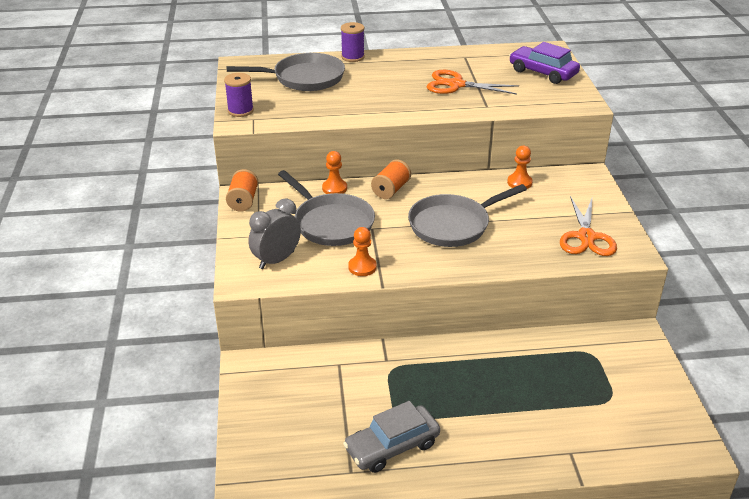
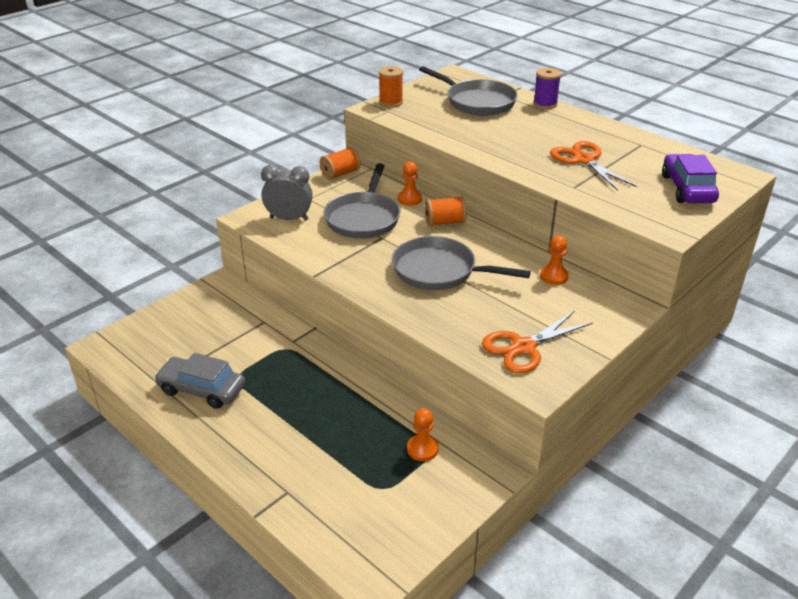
camera: 50 degrees right, 0 degrees up
(240, 111) = (391, 102): purple spool -> orange spool
(362, 267) = (326, 256): orange pawn -> orange pawn (422, 449)

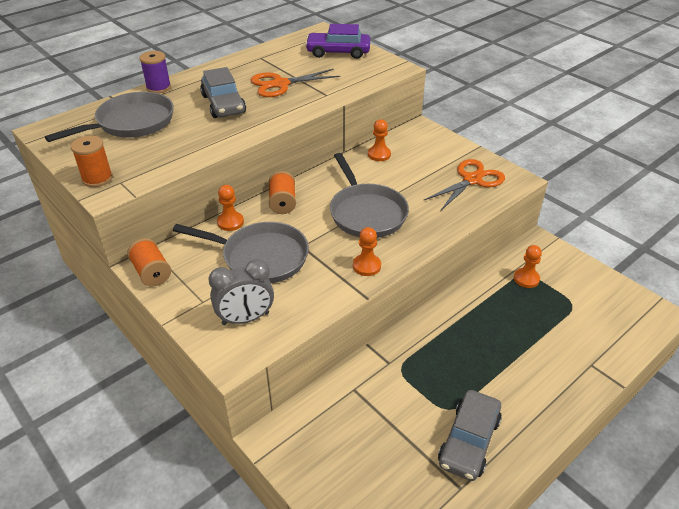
camera: 85 degrees left, 5 degrees up
(289, 219) = (245, 319): grey clock -> grey clock turned 120 degrees counterclockwise
(356, 274) = (366, 266): none -> orange pawn
(439, 271) = (366, 212): grey pan -> grey pan turned 45 degrees counterclockwise
(523, 347) = (472, 180): orange scissors -> orange scissors turned 105 degrees counterclockwise
(527, 136) = (223, 104): none -> grey car

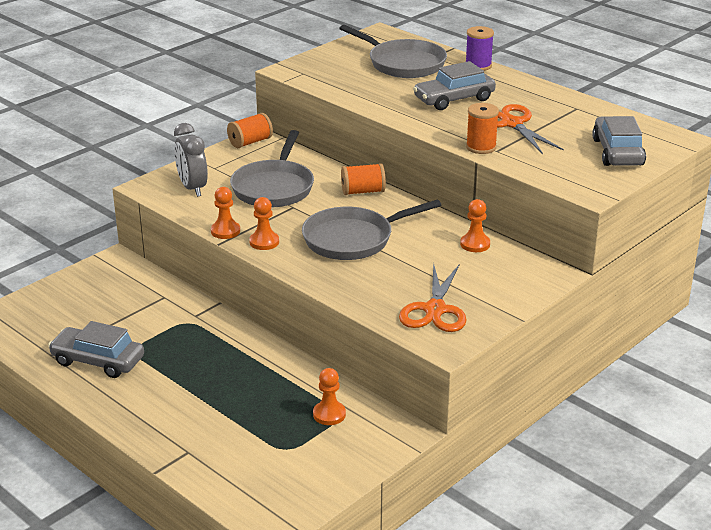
camera: 85 degrees right, 10 degrees down
(97, 178) = (307, 64): orange spool -> orange spool (481, 147)
(230, 222) = (326, 168): orange pawn -> orange pawn (225, 231)
(338, 52) = (617, 152): purple car -> grey car
(472, 180) = (435, 310): orange scissors -> orange scissors turned 60 degrees clockwise

